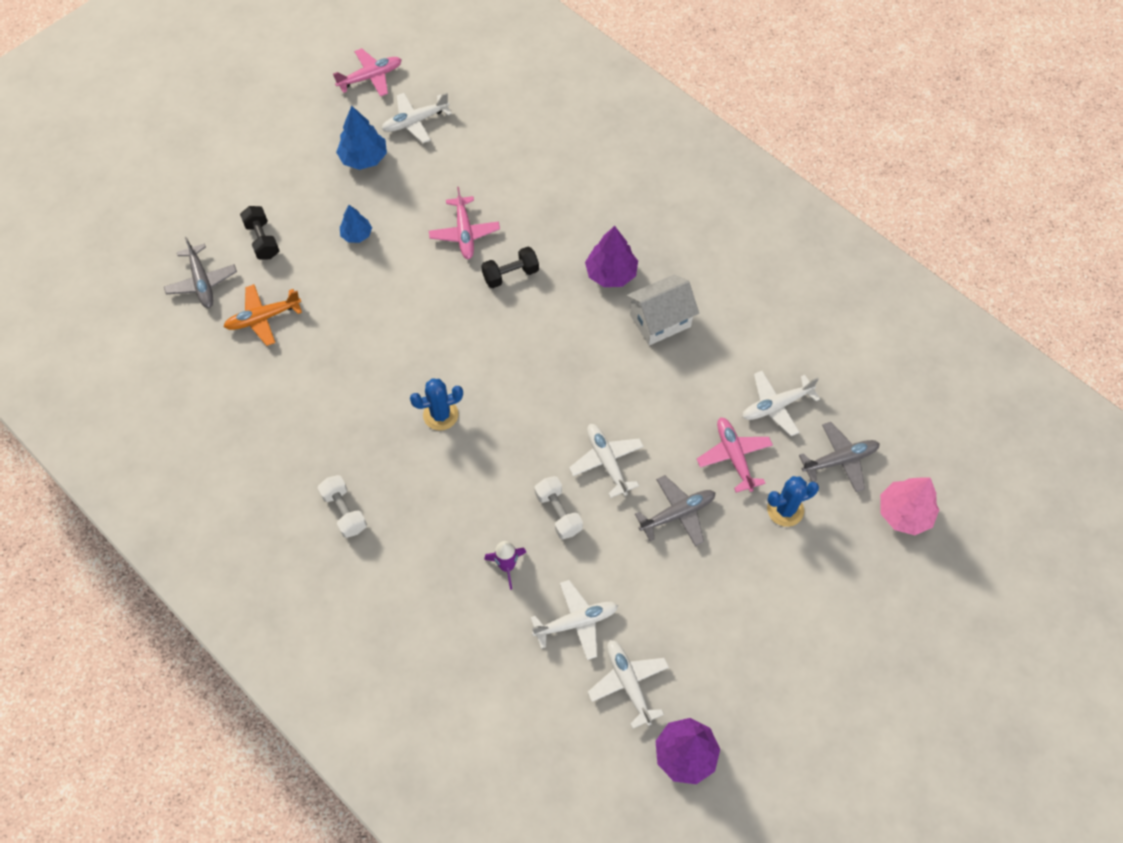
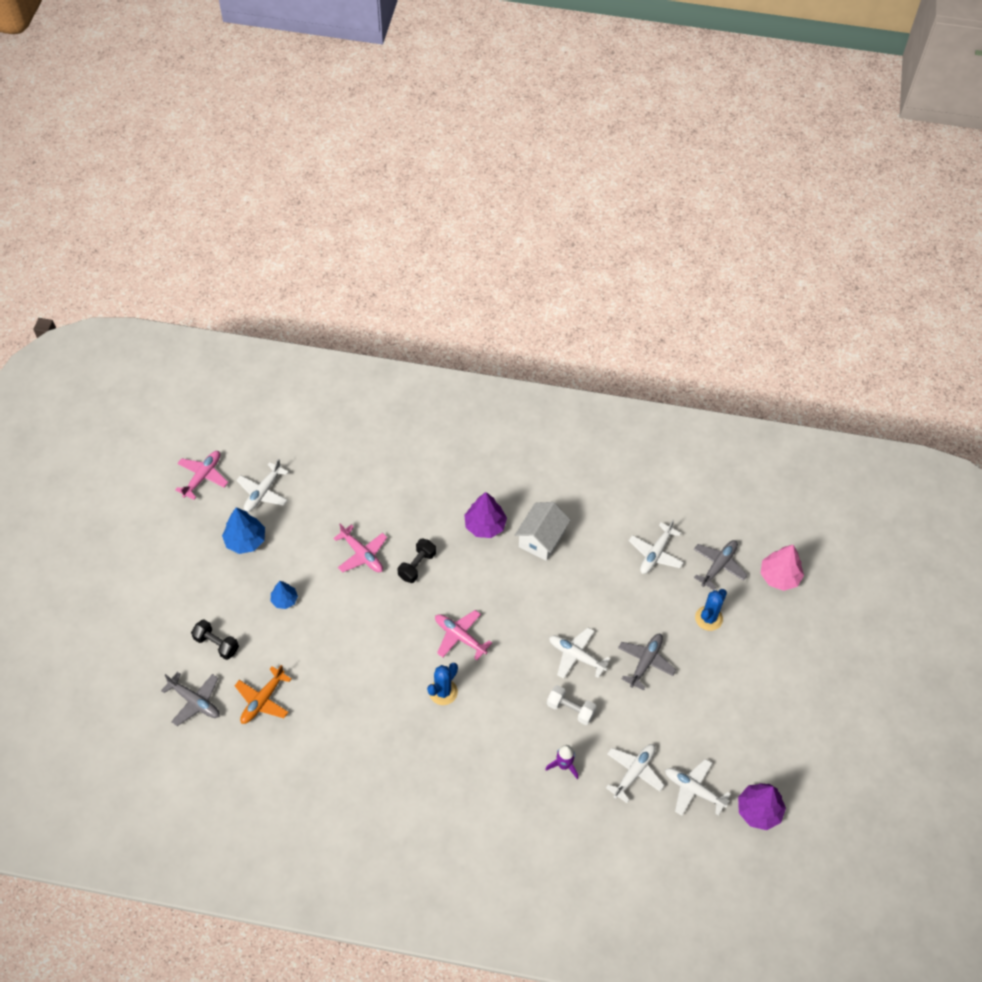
camera: 35 degrees left, 5 degrees down
(344, 511) = (428, 798): white dumbbell -> none
(734, 456) = (653, 603): pink plane -> pink plane (460, 636)

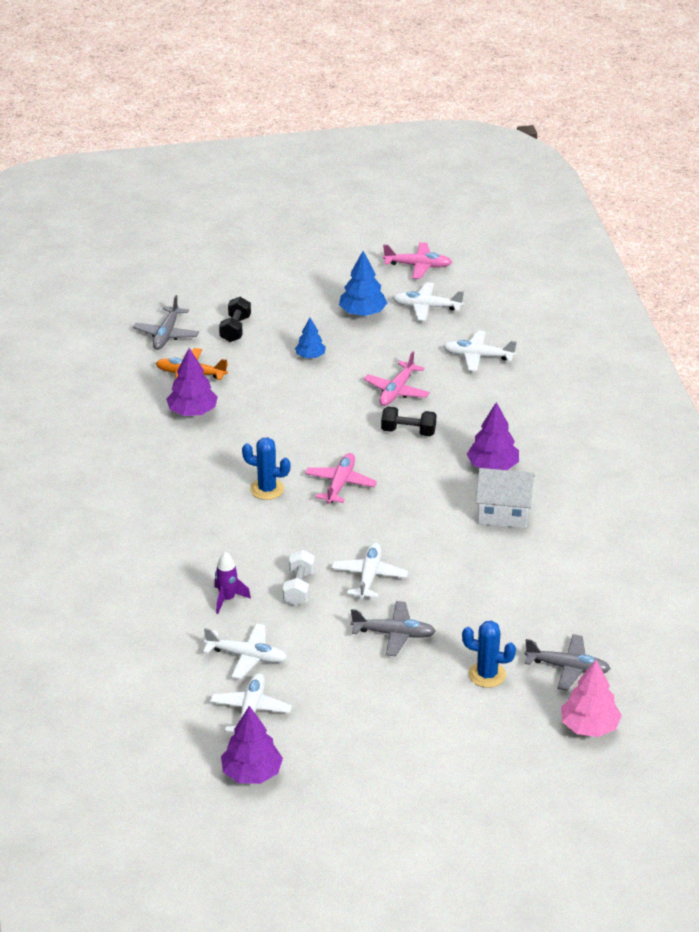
camera: 70 degrees right, 20 degrees down
(315, 715) = (192, 412): none -> purple tree
(655, 553) = (548, 609): white plane -> white plane (478, 356)

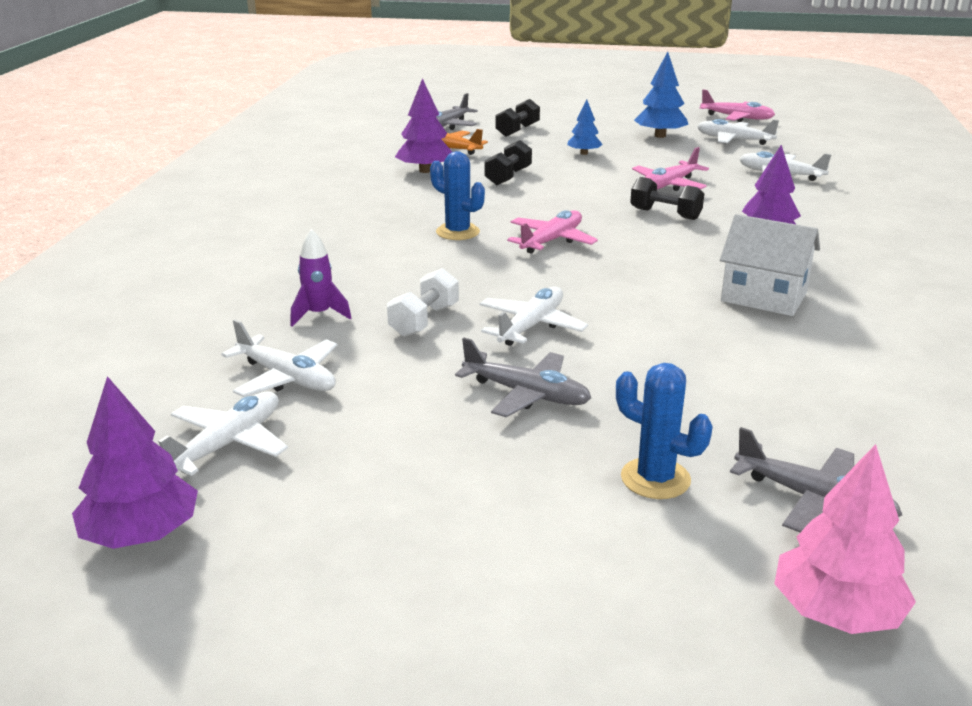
camera: 20 degrees right, 10 degrees down
(265, 406) = (508, 177): none -> black dumbbell

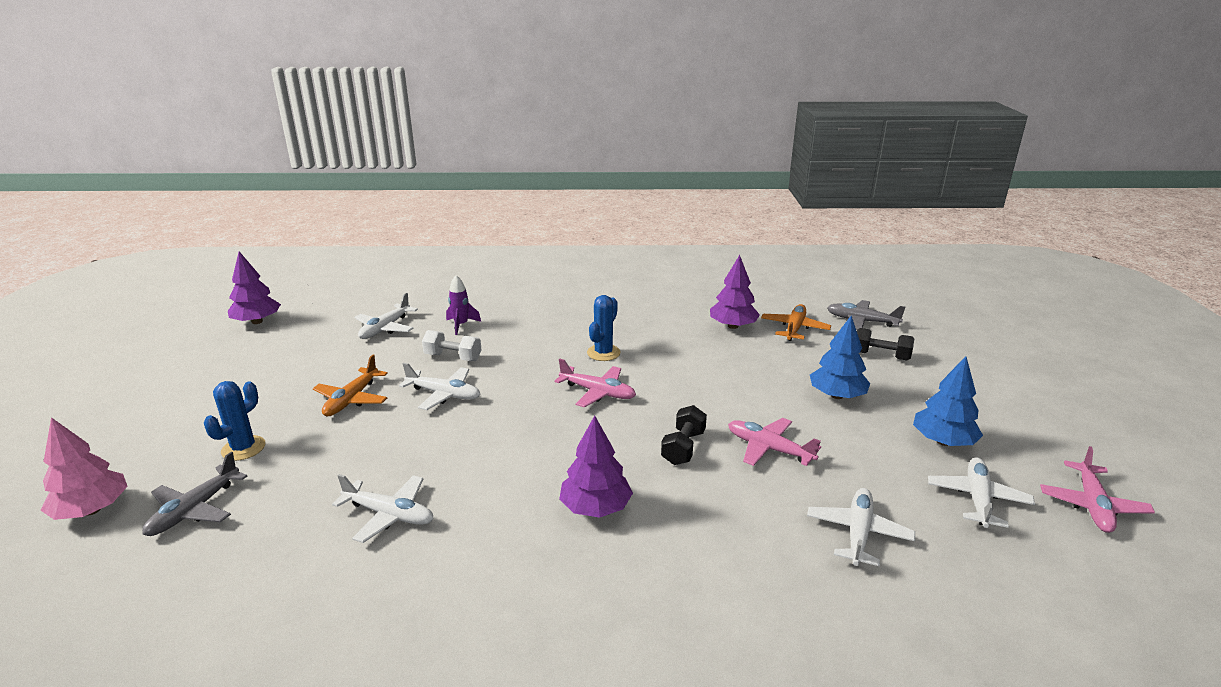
camera: 80 degrees right, 0 degrees up
(228, 444) = (322, 325): white plane -> white plane (389, 515)
(508, 177) = (740, 362): black dumbbell -> none
(526, 394) = (352, 399): grey plane -> orange plane
(584, 153) = (836, 395): blue tree -> blue tree, size x1.60
(763, 297) = (498, 502): white house -> none

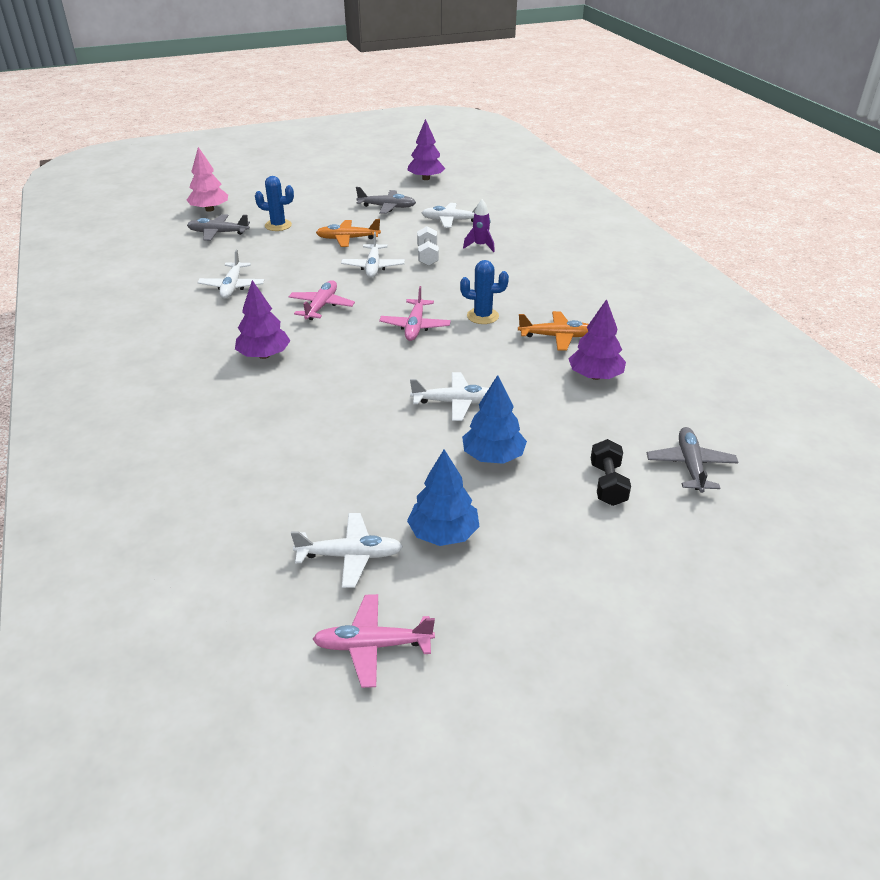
camera: 70 degrees right, 10 degrees up
(299, 359) = (387, 207): none -> grey plane
(683, 447) = (355, 380): black dumbbell -> none
(769, 449) = (375, 423): pink plane -> pink plane (321, 306)
(794, 328) = (625, 416): orange plane -> orange plane (557, 337)
(858, 533) = (274, 481): white plane -> white plane (455, 402)

